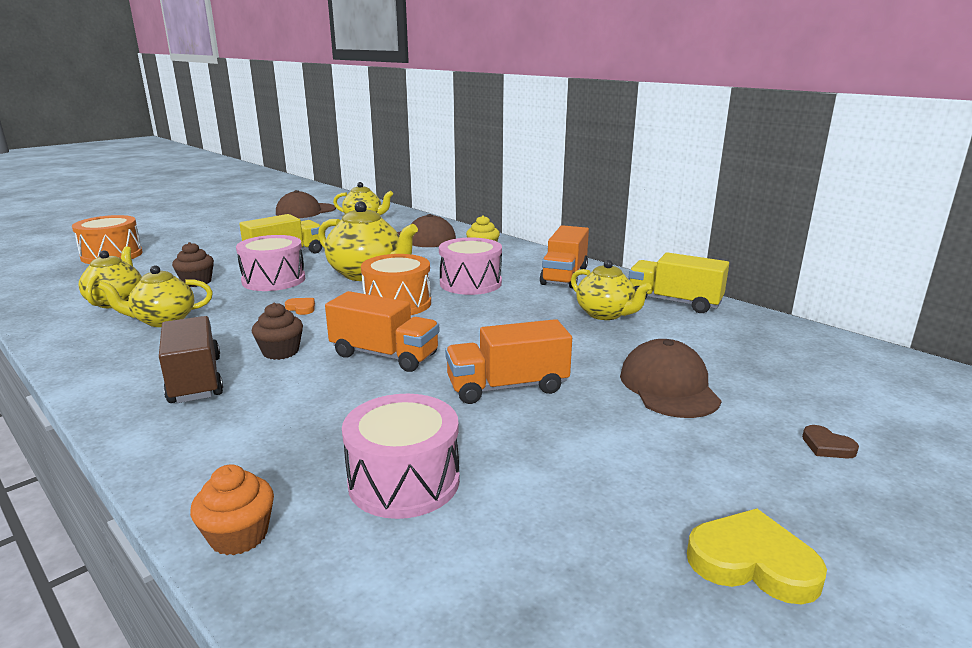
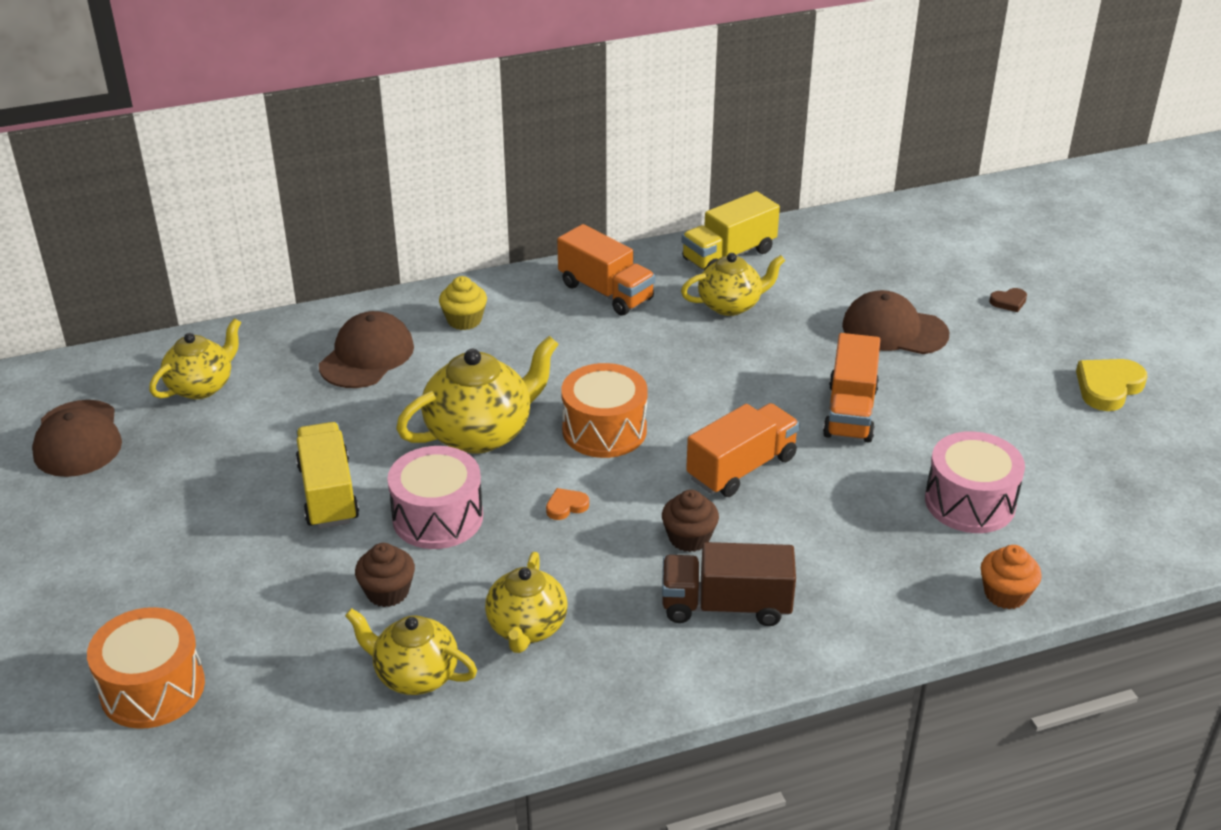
camera: 65 degrees left, 15 degrees up
(470, 283) = (578, 362): pink drum -> none

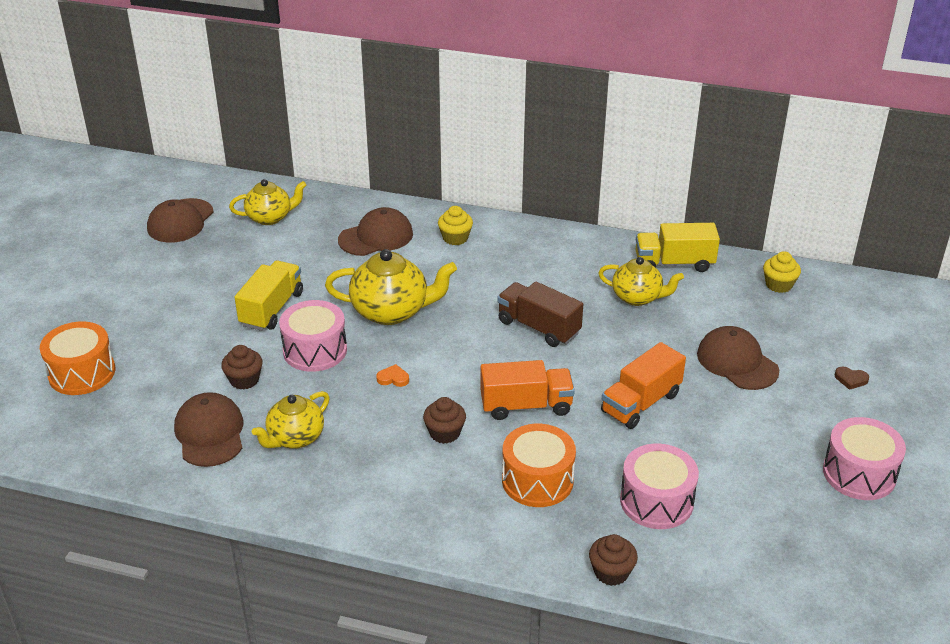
camera: 35 degrees right, 0 degrees up
(415, 675) = (210, 433): yellow teapot -> brown cap
(604, 430) = (466, 342): orange drum -> orange drum (537, 480)
(606, 292) = (563, 255): orange truck -> none
(726, 606) = (421, 485): brown truck -> brown truck (538, 327)
(850, 237) = (778, 285): none -> yellow cupcake
(1005, 594) = (611, 572): orange cupcake -> brown cupcake
(1108, 387) = (859, 473): yellow heart -> pink drum

